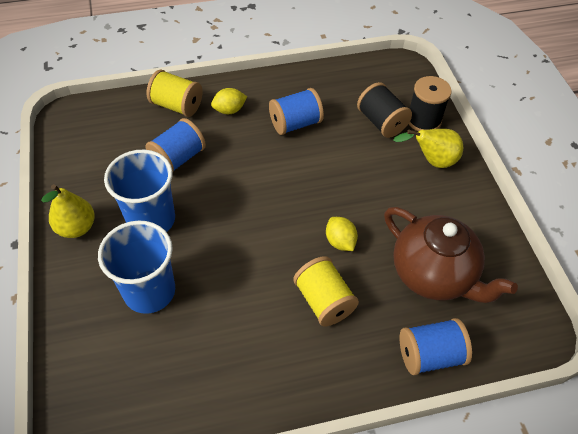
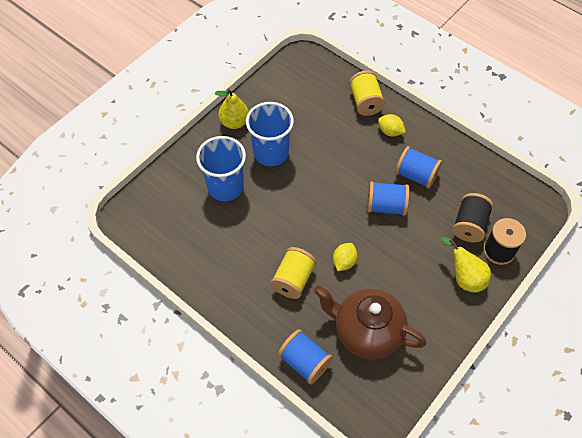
camera: 55 degrees right, 5 degrees up
(178, 158) = (326, 133): blue spool -> blue spool (386, 206)
(433, 275) = (366, 332): brown teapot -> brown teapot turned 105 degrees clockwise

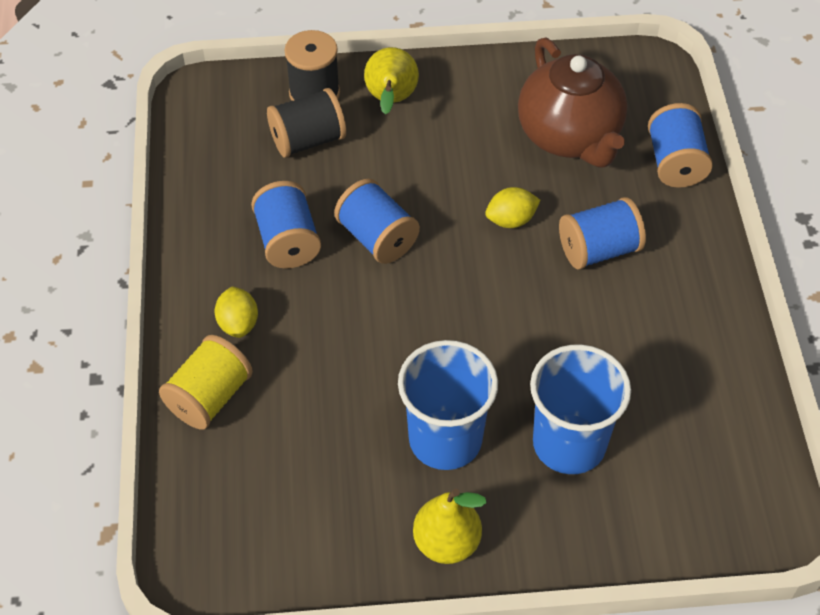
camera: 135 degrees left, 5 degrees down
(293, 280) = (598, 250): yellow spool -> blue spool

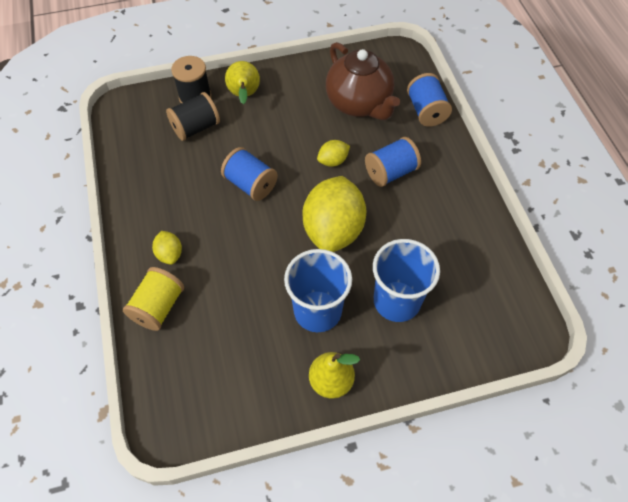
camera: 10 degrees left, 5 degrees up
(288, 241) = (193, 195): blue spool -> none
(492, 324) = (333, 230): none -> yellow lemon

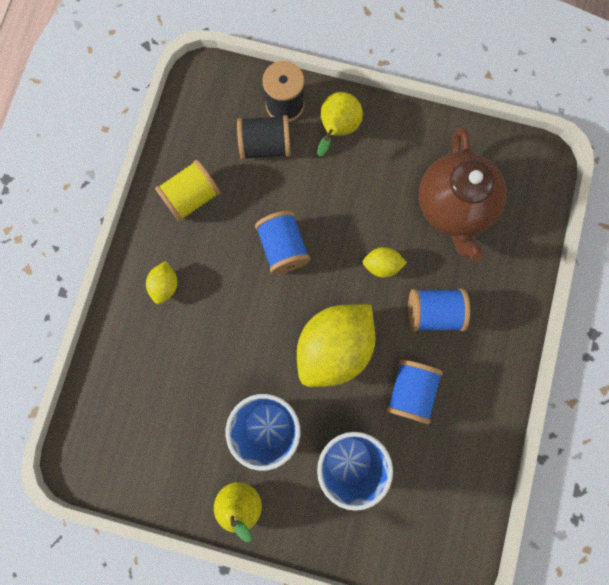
camera: 30 degrees right, 20 degrees up
(158, 307) = (127, 337): yellow spool -> yellow spool (192, 197)
(426, 111) = (521, 257): blue spool -> blue spool (410, 391)

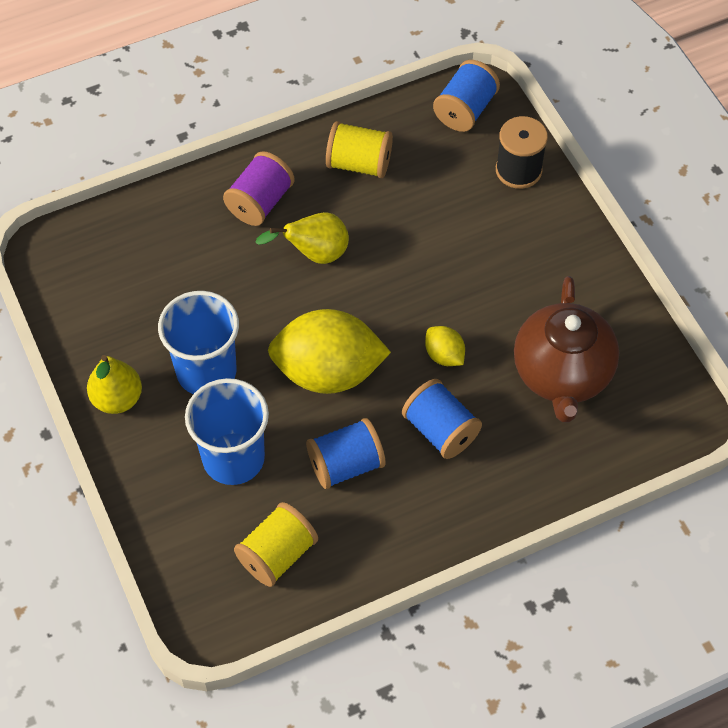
camera: 50 degrees right, 20 degrees down
(165, 285) = (260, 202): yellow lemon -> purple spool
(265, 146) = (464, 183): black spool -> none
(283, 247) = (382, 265): blue spool -> blue spool (465, 110)
(337, 130) = (538, 227): yellow pear -> yellow pear (314, 254)
(440, 486) = (277, 554): none -> yellow spool
(454, 207) = (562, 375): brown teapot -> brown teapot turned 45 degrees counterclockwise

